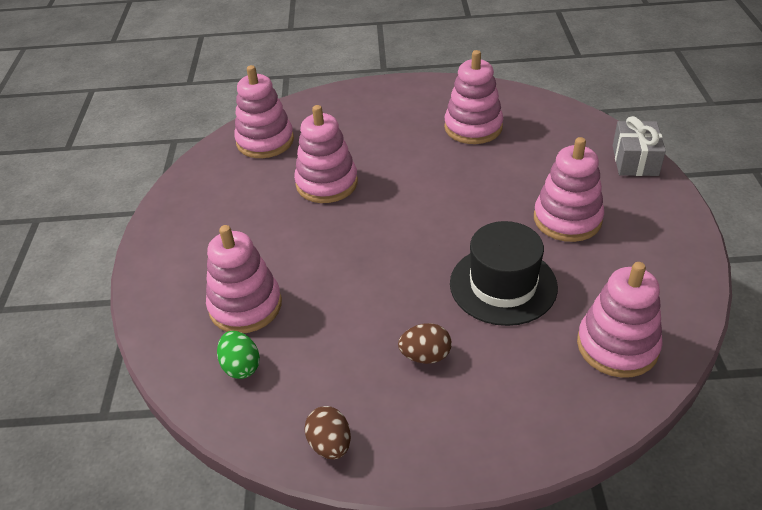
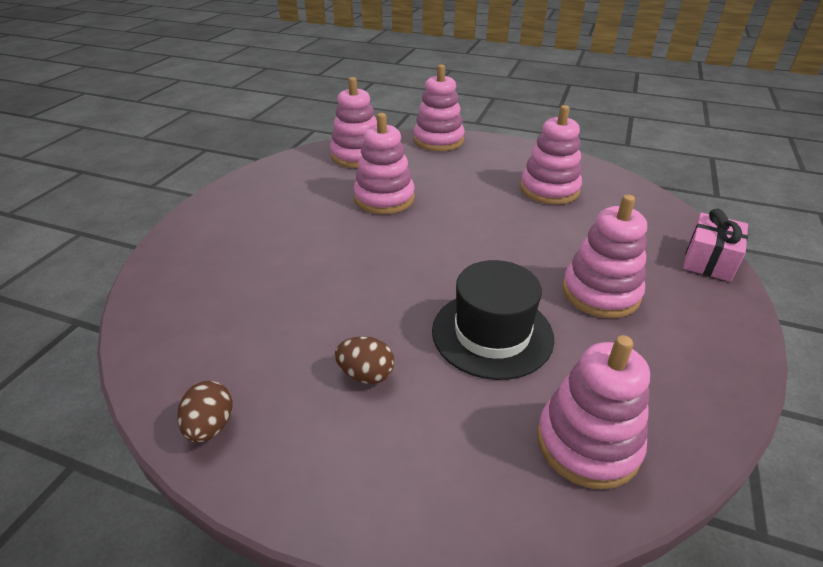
camera: 20 degrees right, 5 degrees down
(241, 366) = (194, 322): green egg -> none
(245, 306) = (240, 273): pink stacking toy -> pink stacking toy (438, 140)
(635, 160) = (709, 260): grey gift -> pink gift

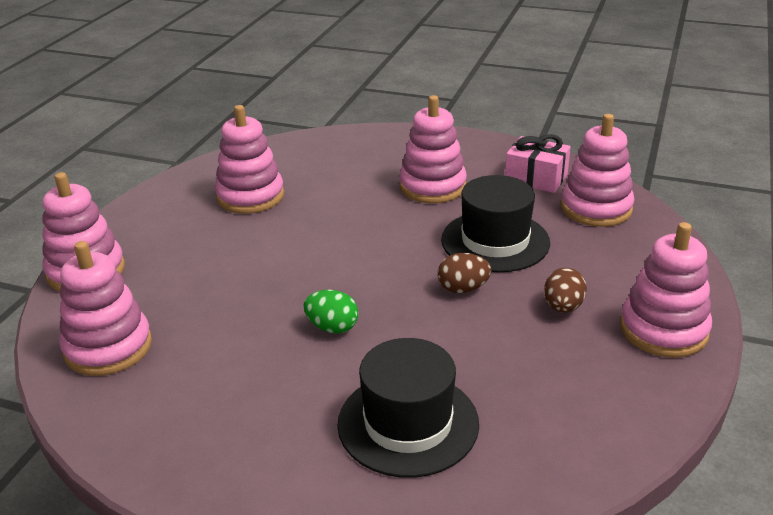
camera: 90 degrees left, 5 degrees down
(210, 426) = (654, 394): brown egg -> brown egg (463, 289)
(241, 267) = (408, 423): none -> black hat
(361, 233) = (332, 327): none -> green egg
(384, 198) = (249, 313): pink stacking toy -> pink stacking toy (663, 330)
(709, 260) = (383, 135): pink gift -> pink gift (536, 178)

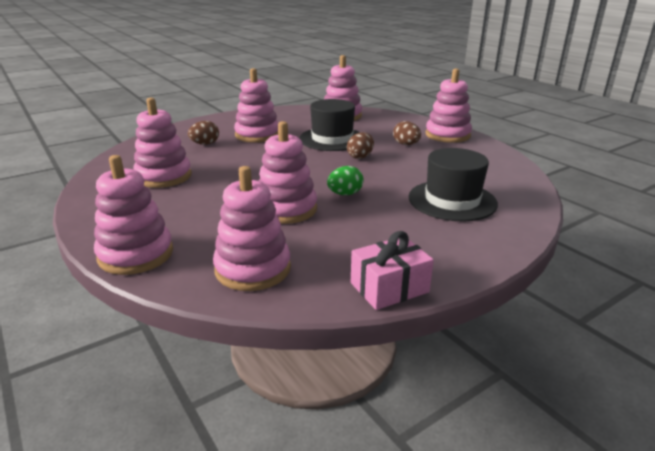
camera: 55 degrees left, 5 degrees down
(251, 306) = (286, 209): none -> pink stacking toy
(360, 172) = (205, 144): none -> brown egg
(536, 178) = (295, 116): pink gift -> pink gift (389, 287)

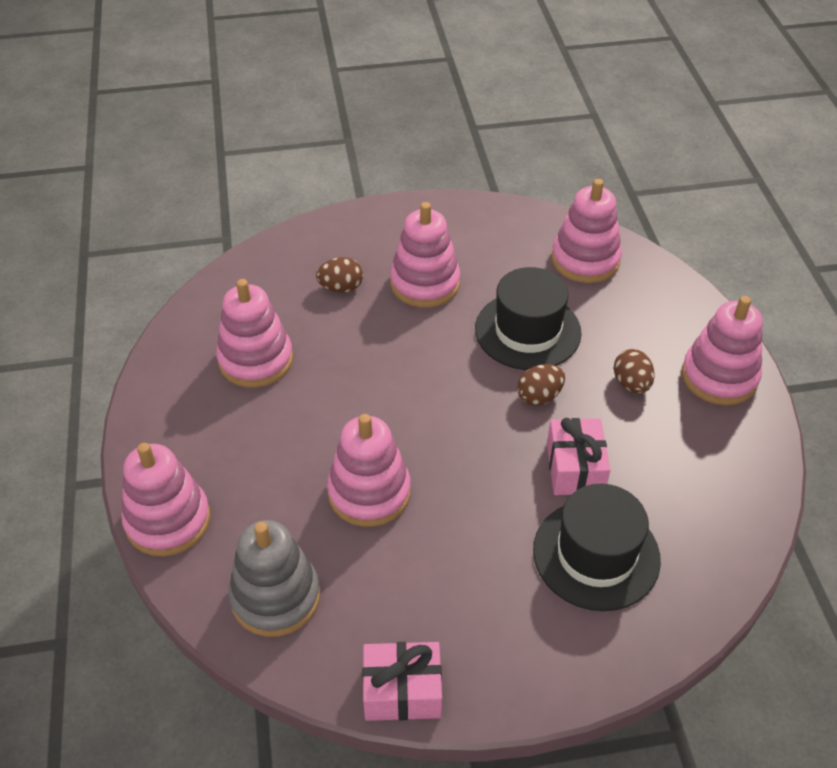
camera: 25 degrees right, 20 degrees up
(253, 269) = (275, 597): pink stacking toy -> grey stacking toy
(345, 194) = (461, 485): green egg -> none
(406, 175) = (575, 468): none -> pink gift

